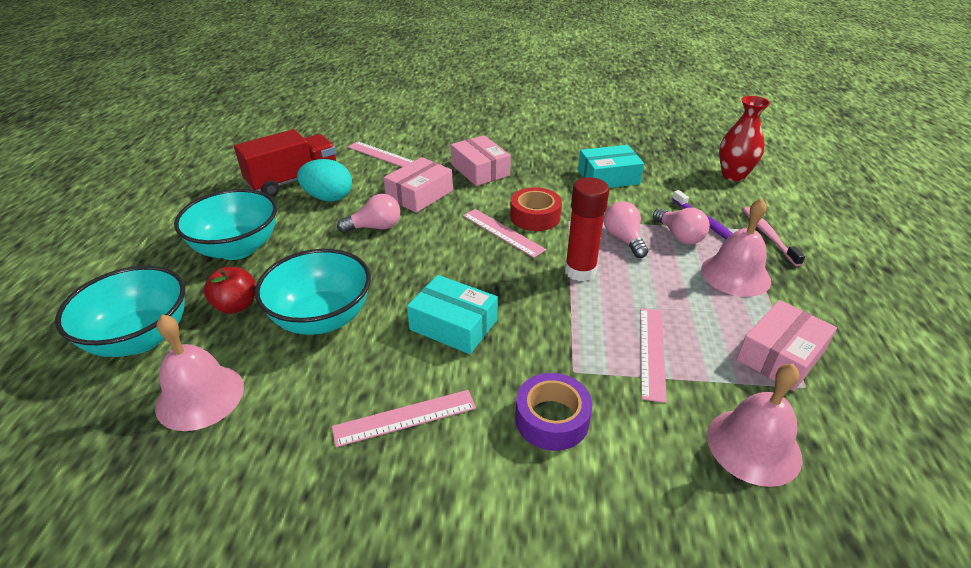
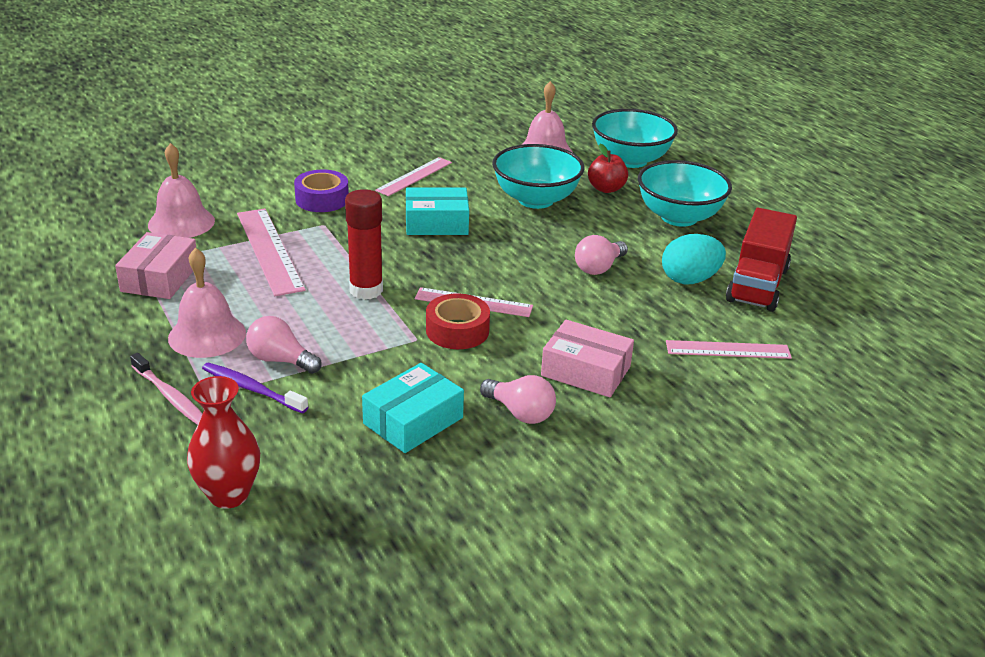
camera: 145 degrees right, 5 degrees down
(419, 194) = (608, 314): pink box -> none
(623, 239) = (342, 336): pink light bulb -> pink light bulb (520, 413)
(652, 352) = (269, 250): pink ruler -> pink ruler, size x1.52

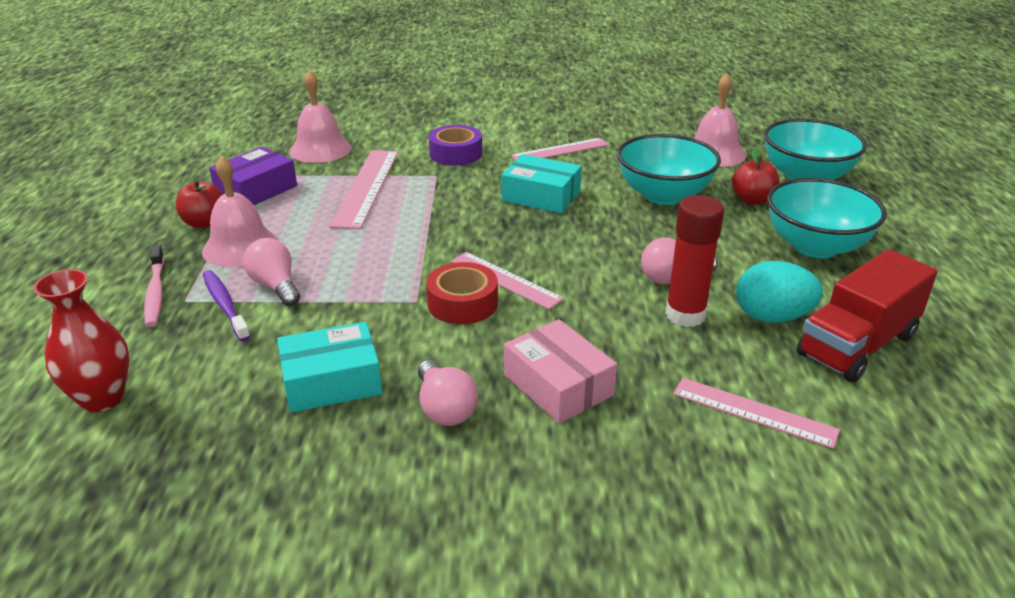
camera: 30 degrees right, 0 degrees up
(143, 322) = (205, 223): none -> red apple
(160, 278) = (256, 190): pink box -> purple box
(366, 290) = (414, 242): red glue stick -> red glue stick (685, 315)

